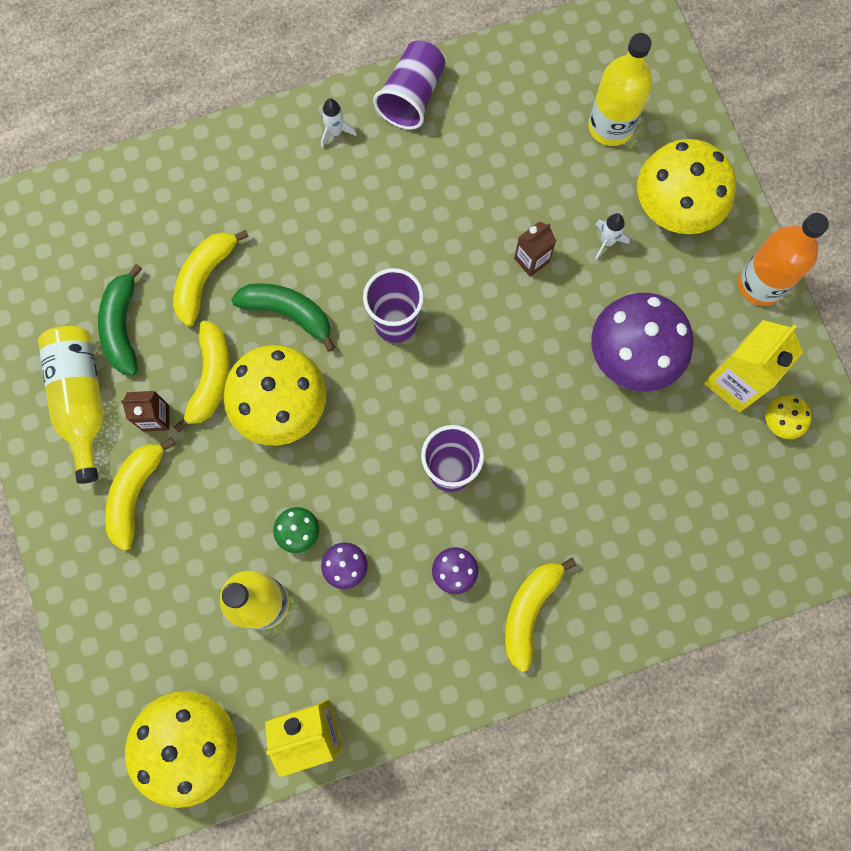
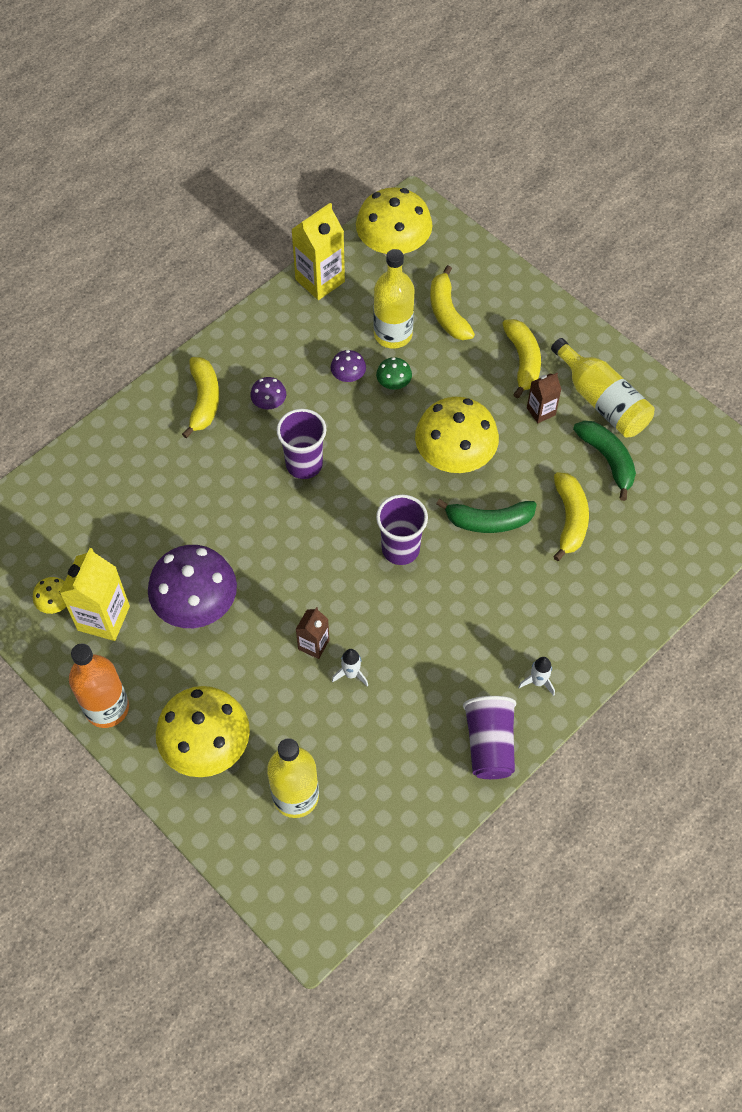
camera: 155 degrees right, 15 degrees down
(211, 378) = (518, 452): yellow banana -> yellow banana (447, 313)
(606, 242) = (255, 687): white rocket -> white rocket (351, 674)

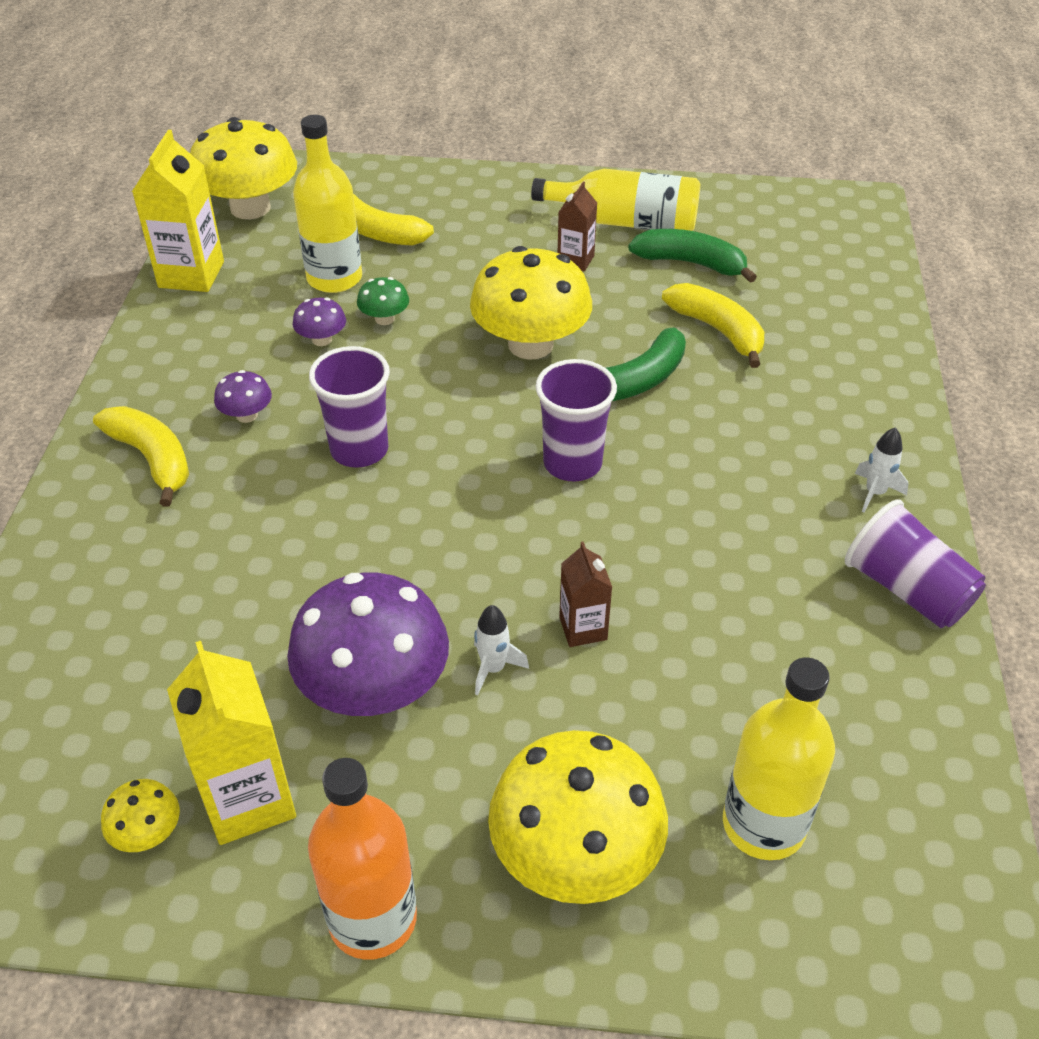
camera: 40 degrees left, 15 degrees down
(351, 674) = (666, 628): white rocket -> white rocket (493, 668)
(523, 361) = (506, 231): yellow banana -> none

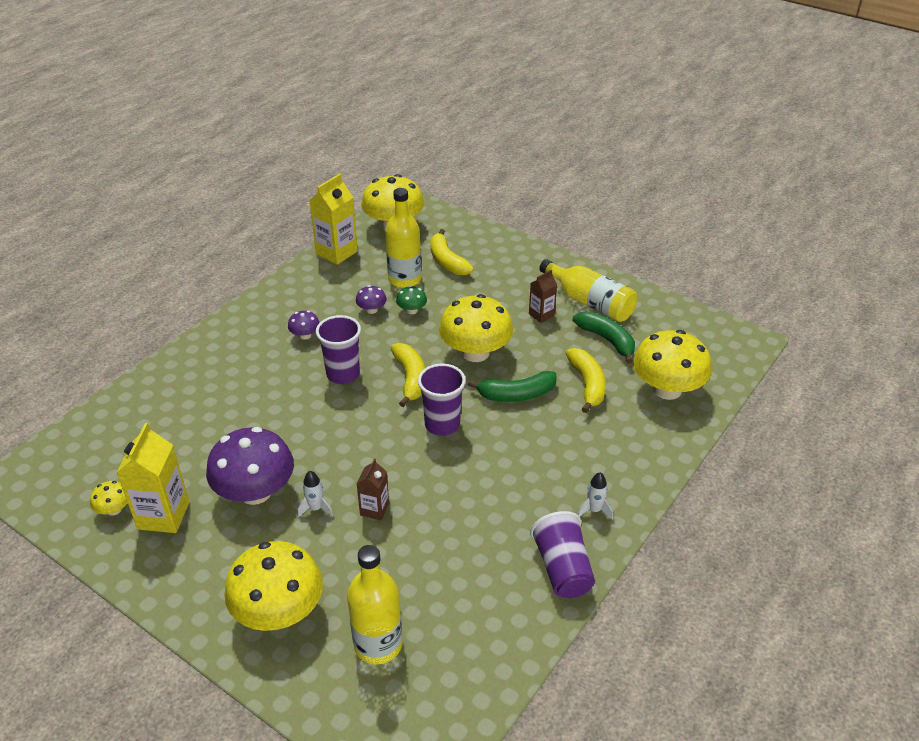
camera: 30 degrees right, 5 degrees down
(152, 459) = (246, 340): yellow banana -> yellow banana (410, 378)
(372, 919) = (171, 592): orange bottle -> none
(821, 299) = (667, 389): none -> yellow mushroom

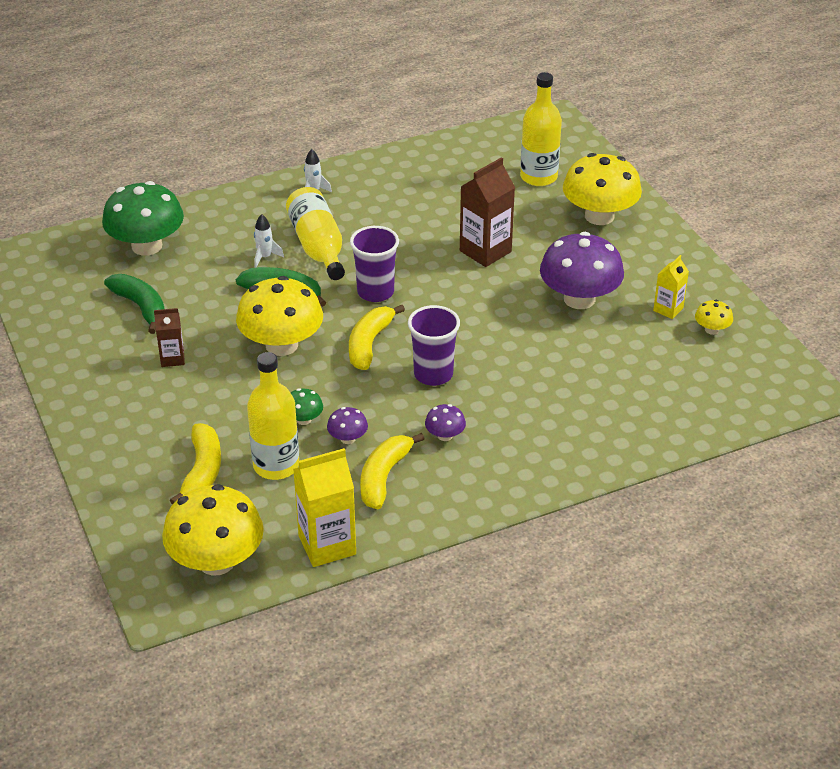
camera: 150 degrees left, 0 degrees up
(163, 515) = (668, 309): yellow carton -> yellow carton, size x0.57
(315, 508) = (534, 269): white rocket -> white rocket (265, 257)
(374, 509) = (485, 251): brown carton -> brown carton, size x1.75
(562, 569) = (375, 169): purple cup -> none
(587, 384) = (210, 276): yellow banana -> yellow banana (384, 477)
(590, 302) = (107, 352): yellow bottle -> yellow bottle (318, 247)
(607, 340) = (141, 307): green banana -> green banana turned 150 degrees clockwise
(667, 389) = (147, 246): yellow mushroom -> green mushroom

